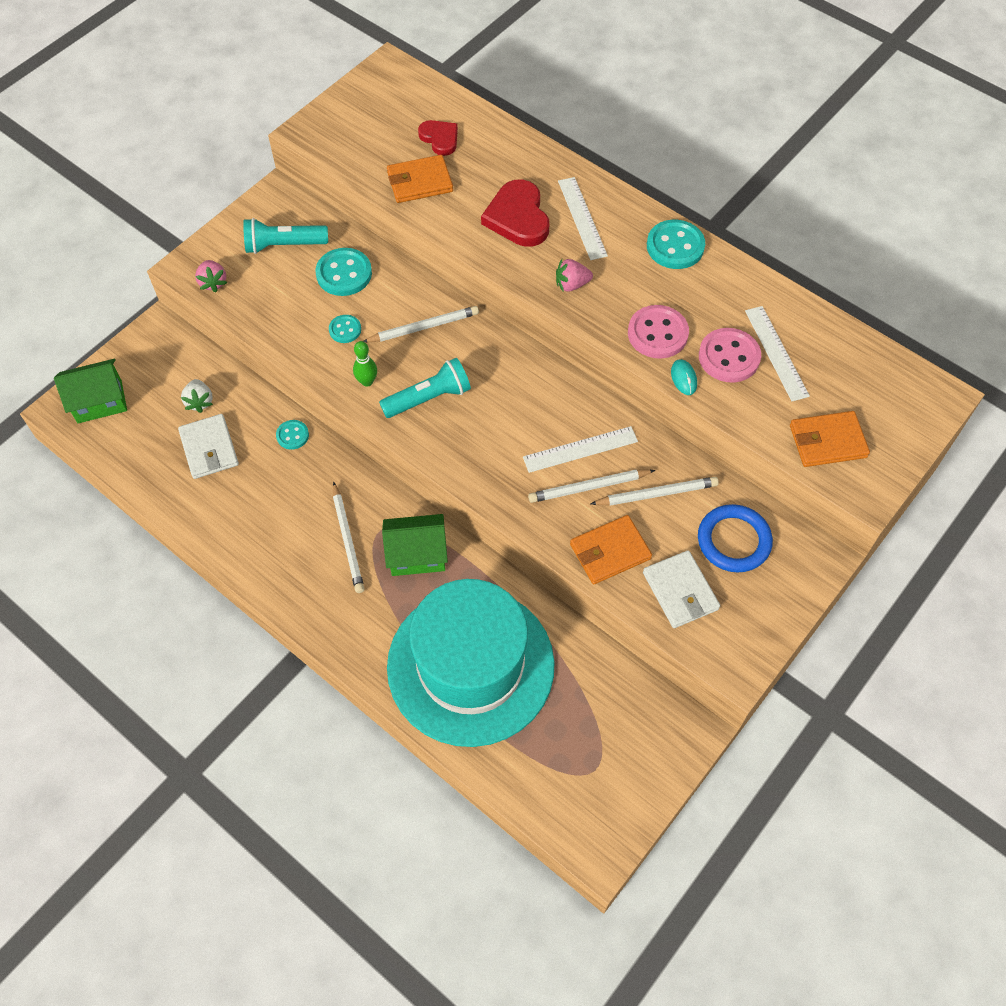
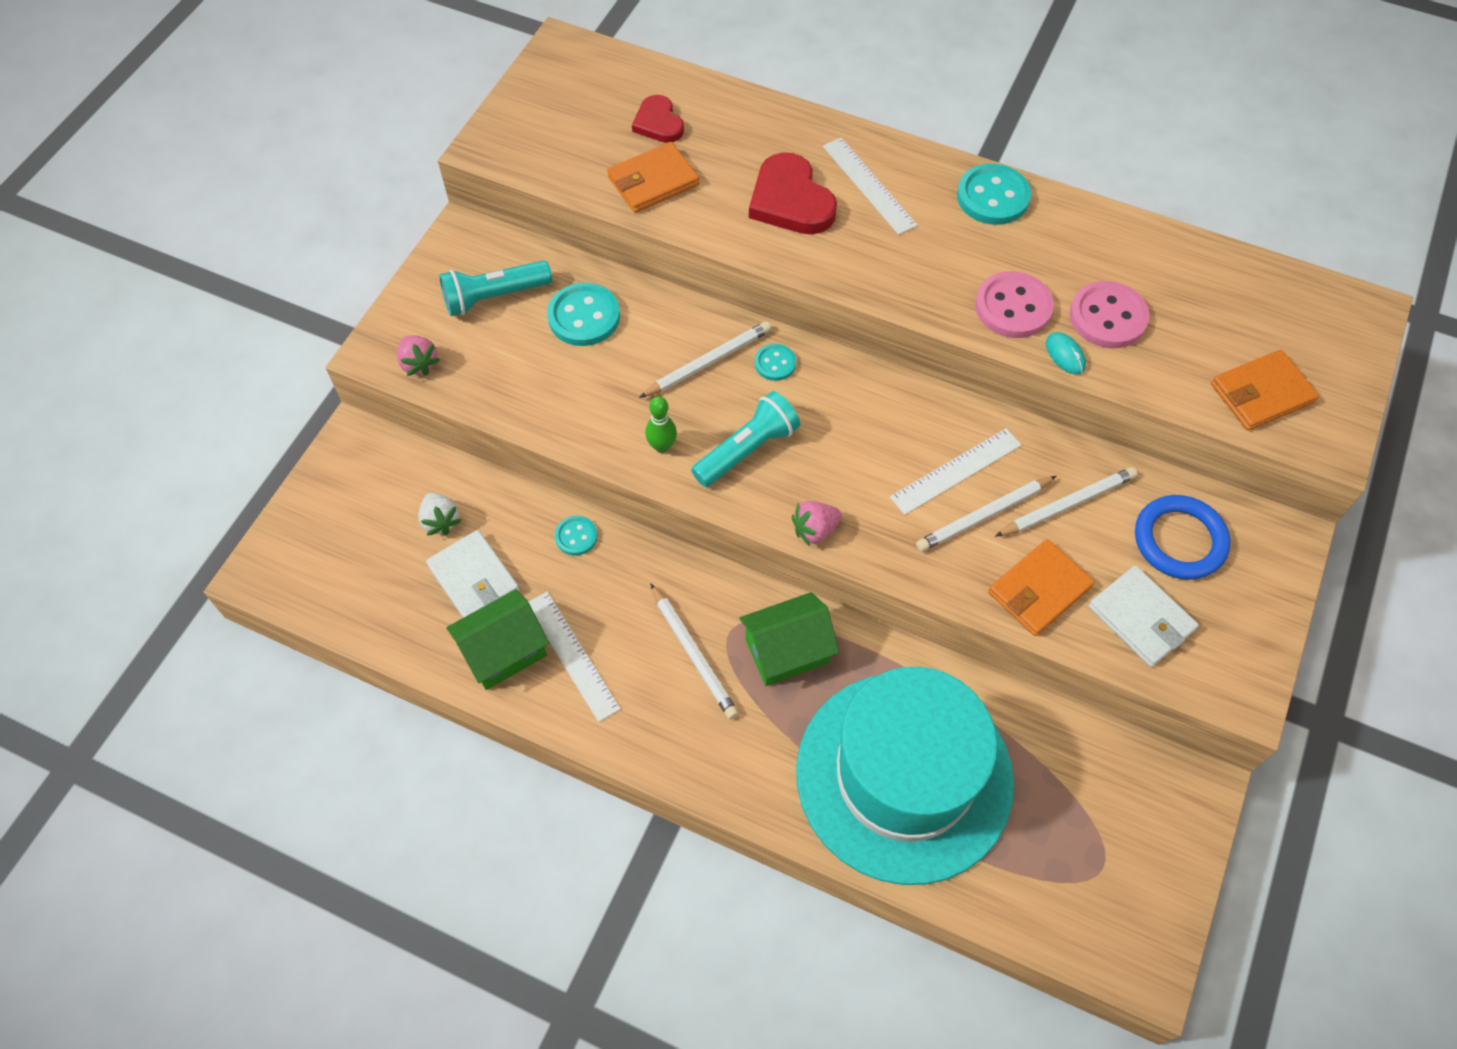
camera: 15 degrees left, 0 degrees up
(99, 402) = (307, 551): green house -> green house (504, 651)
(345, 330) = (610, 387): turquoise button -> turquoise button (775, 363)
(440, 138) = (658, 123): red heart -> red heart turned 150 degrees counterclockwise
(571, 284) = (887, 269): pink strawberry -> pink strawberry (815, 530)
(776, 353) = (1160, 300): white ruler -> white ruler (572, 655)

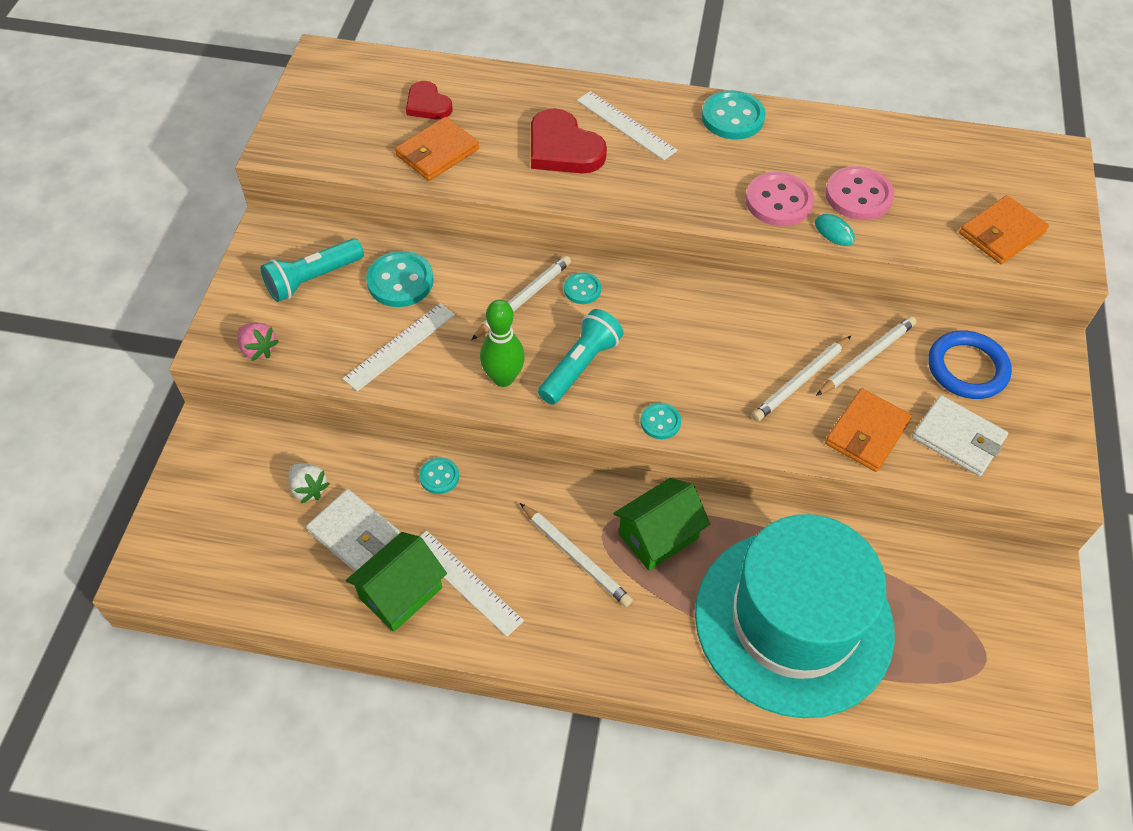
camera: 15 degrees left, 5 degrees down
(662, 446) = (503, 378): green bowling pin -> green bowling pin, size x1.53
(815, 530) = (660, 422): pink strawberry -> turquoise button
(956, 471) = (765, 348): white ruler -> white ruler (400, 346)

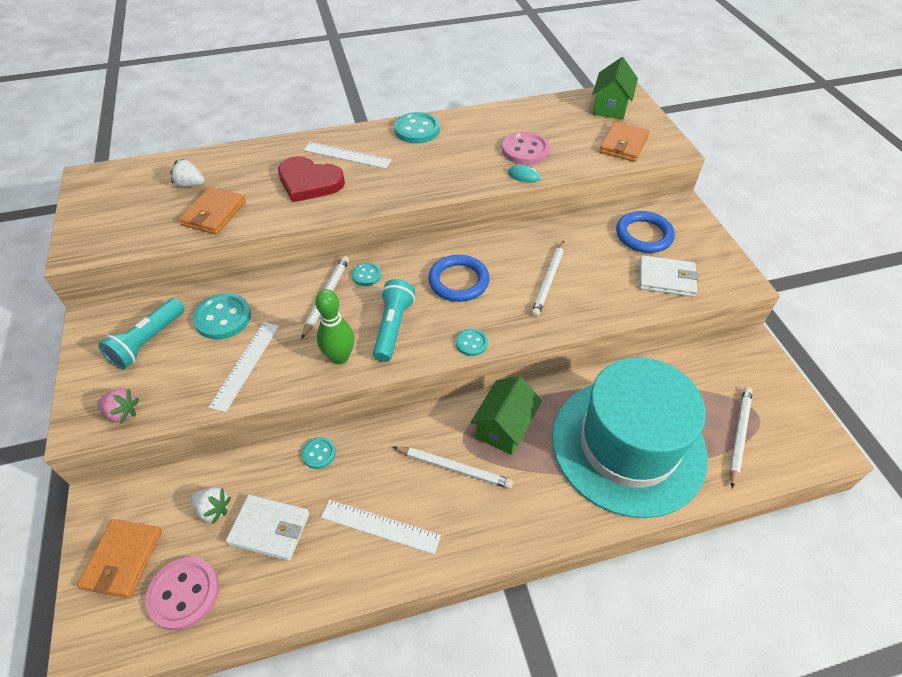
camera: 25 degrees left, 5 degrees down
(401, 593) = (332, 559): green house -> green house (610, 107)
(427, 104) = (190, 184): red heart -> white strawberry
(687, 339) = (458, 281): none -> blue ring
(778, 201) = (477, 169): pink button -> pink button (184, 594)
(866, 357) = (580, 251): white pencil -> white pencil (739, 435)
(867, 432) = (610, 297): orange wallet -> orange wallet (123, 559)

